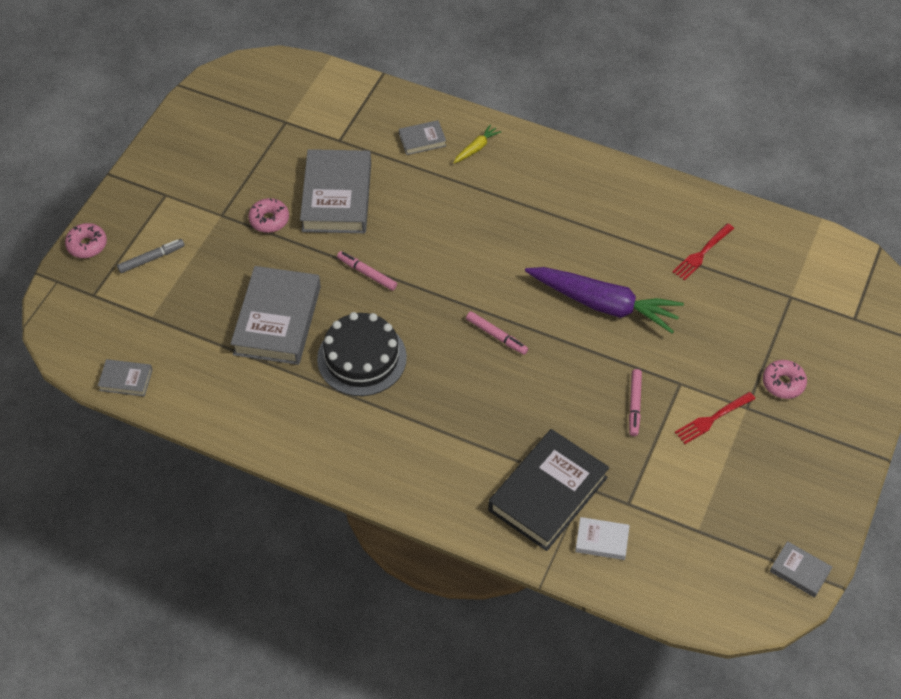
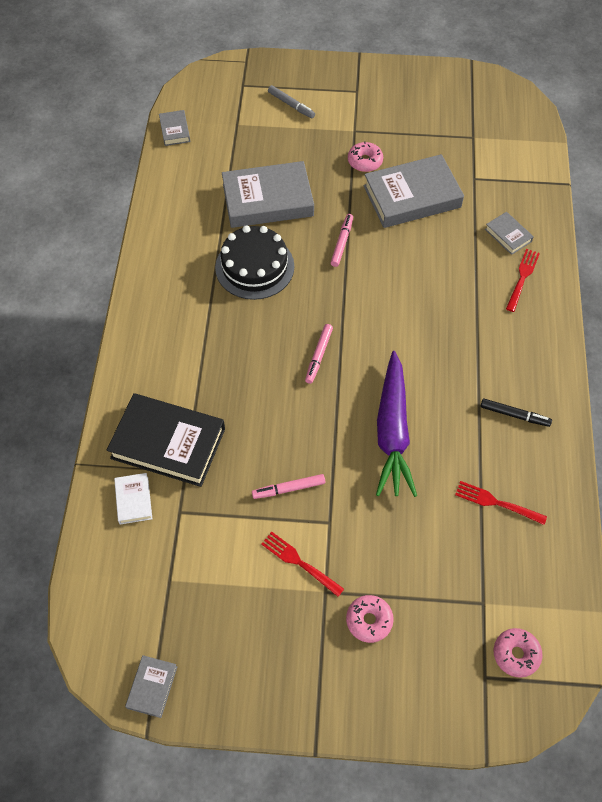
camera: 70 degrees right, 5 degrees up
(87, 245) = (286, 65): pink donut -> pink donut (516, 654)
(476, 148) = (522, 278): yellow carrot -> red fork
(620, 209) = (514, 415): none -> black marker

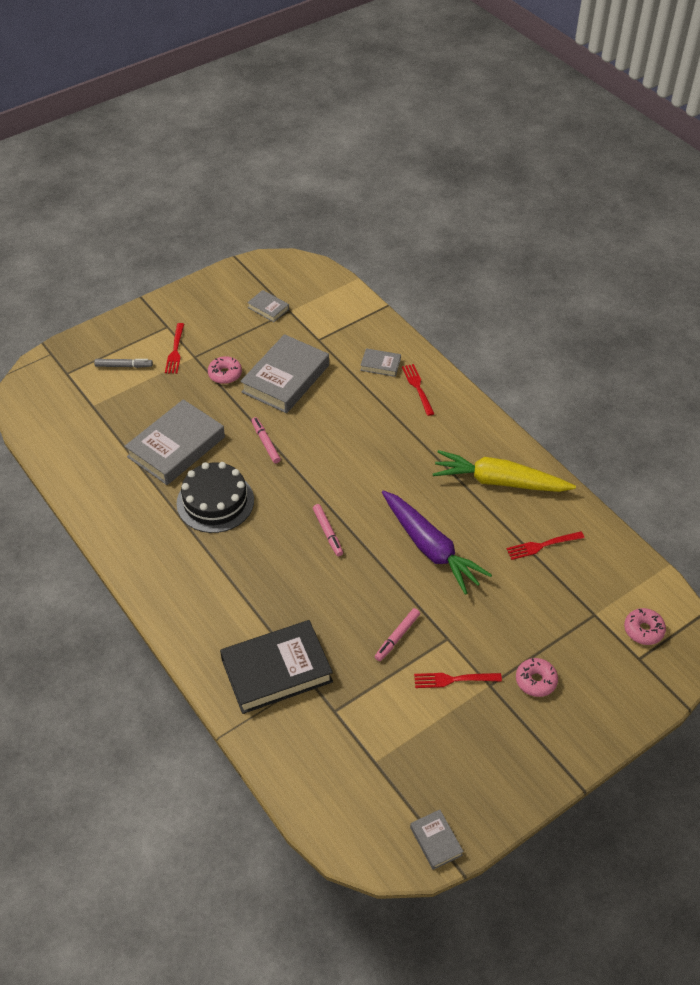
camera: 40 degrees left, 10 degrees down
(133, 500) = (291, 729): white book -> none
(175, 130) = (43, 440): grey book -> grey book (268, 308)
(343, 116) = (175, 351): none -> red fork
(514, 415) = (499, 481): black marker -> yellow carrot

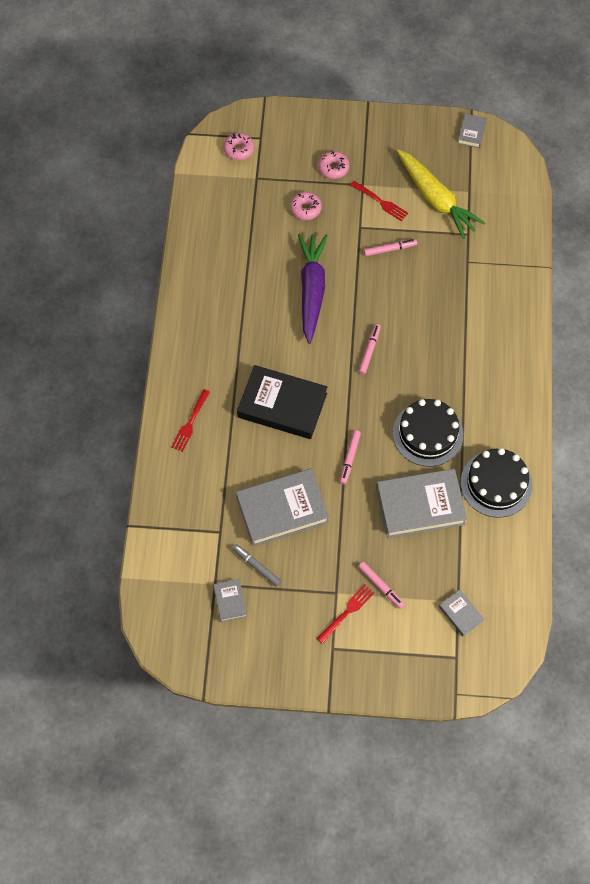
camera: 140 degrees left, 15 degrees up
(122, 502) = (496, 483): none -> black cake
(124, 366) = (402, 628): grey marker -> grey marker (256, 566)
(163, 379) = (381, 586): none -> pink marker
(225, 374) = (326, 552): pink donut -> pink donut (305, 209)
(276, 670) = (483, 281): black book -> black book (282, 405)
(380, 365) = (196, 466): grey book -> grey book (460, 614)
(499, 481) = (216, 303): yellow carrot -> yellow carrot (436, 199)
(542, 545) = (239, 240): red fork -> none

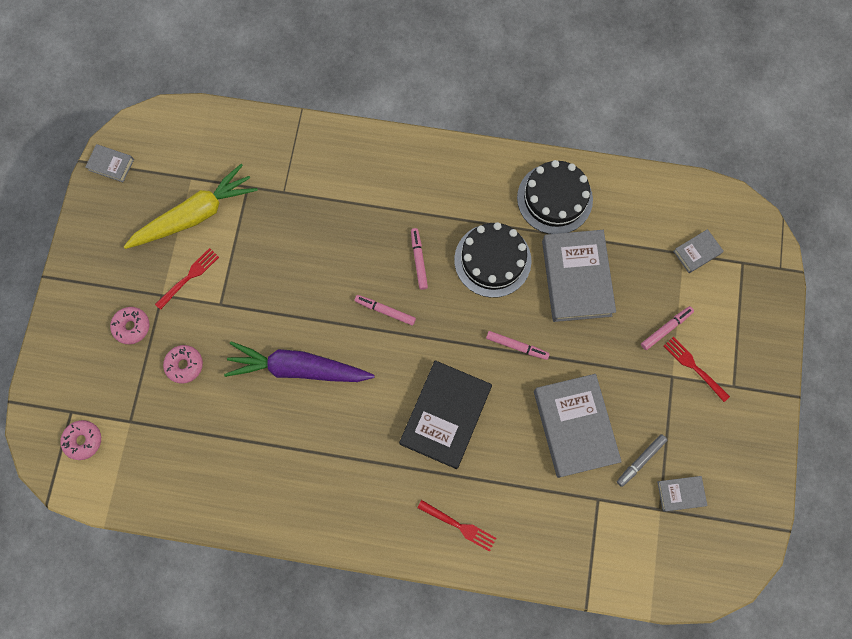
camera: 85 degrees left, 10 degrees up
(390, 249) = (255, 274): pink marker -> pink marker (419, 260)

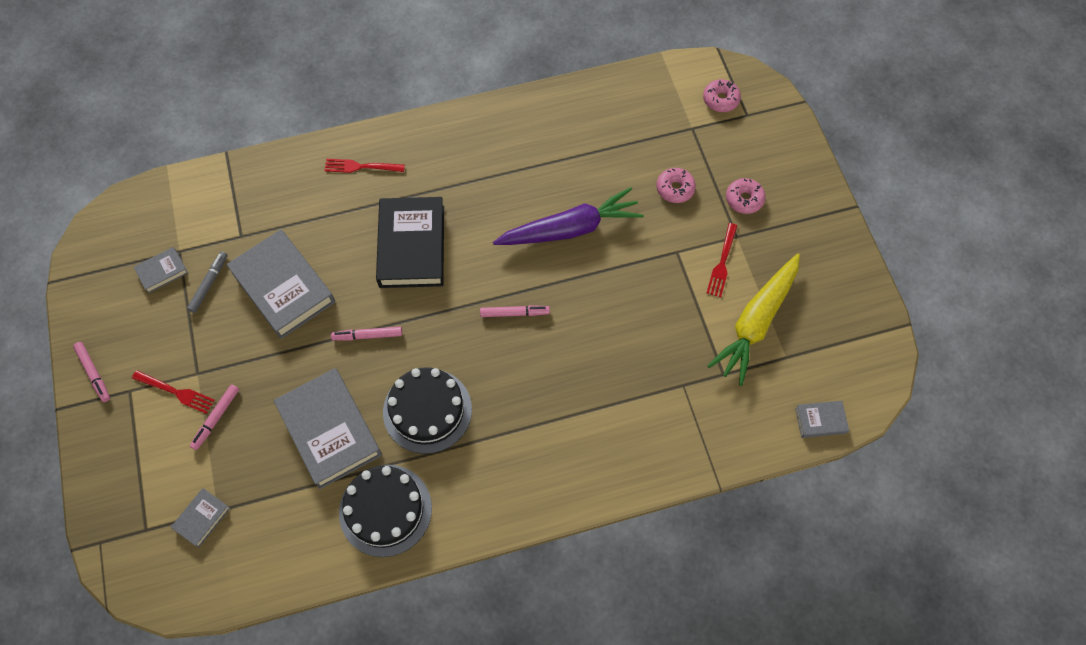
camera: 155 degrees right, 10 degrees down
(111, 164) = (875, 334): grey book -> grey book (820, 420)
(419, 260) = (505, 377): pink marker -> pink marker (94, 373)

